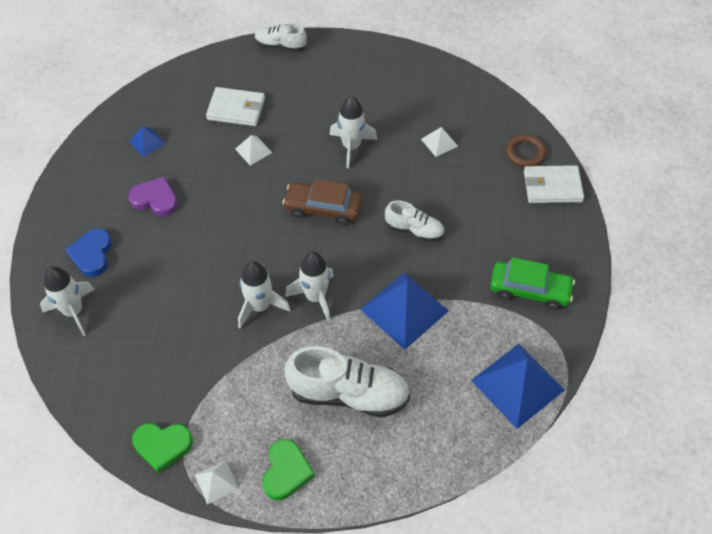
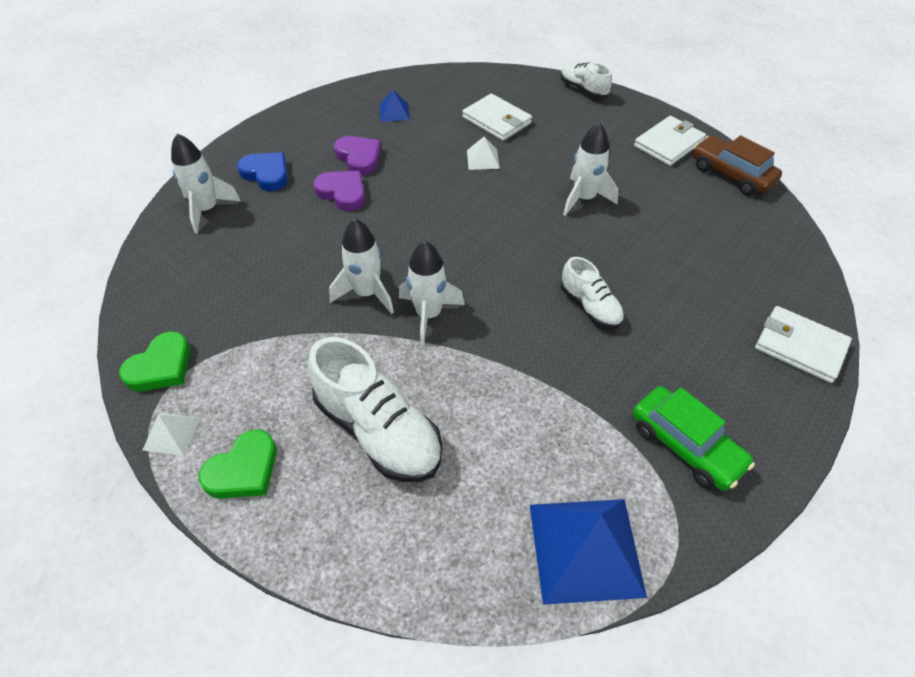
camera: 35 degrees right, 5 degrees down
(92, 254) = (266, 174): blue heart -> blue heart turned 90 degrees clockwise
(162, 446) = (161, 367): green heart -> green heart turned 90 degrees counterclockwise
(170, 237) = (342, 193): none -> purple heart
(323, 208) = (507, 238): brown car -> brown car (731, 174)
(377, 67) = (669, 144): none -> white wallet
(404, 310) = (512, 380): blue pyramid -> none
(439, 142) = (686, 237): white pyramid -> none
(525, 153) = (788, 295): brown ring -> none

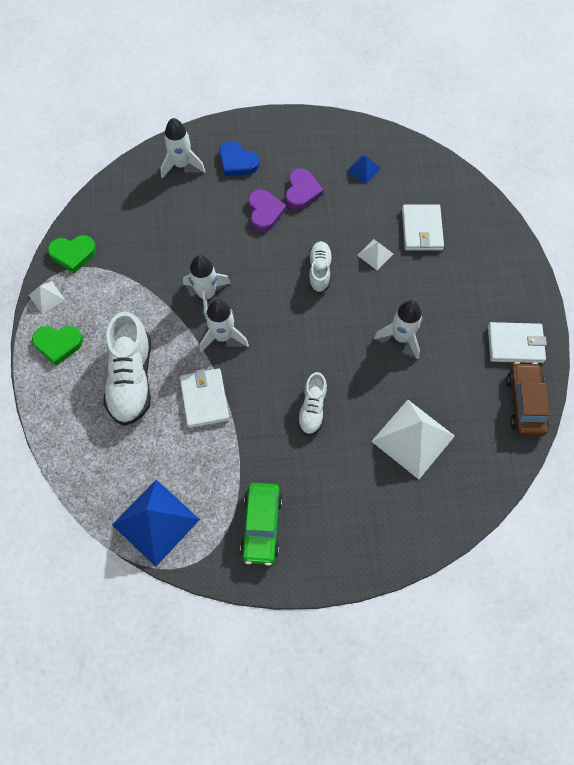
camera: 45 degrees right, 15 degrees up
(266, 174) = (237, 162): blue heart -> blue heart turned 135 degrees clockwise
(583, 89) = (517, 250): white shoe -> white shoe (319, 271)
(696, 261) = (413, 438): none -> white pyramid
(800, 346) = (397, 540): white wallet -> white wallet (204, 399)

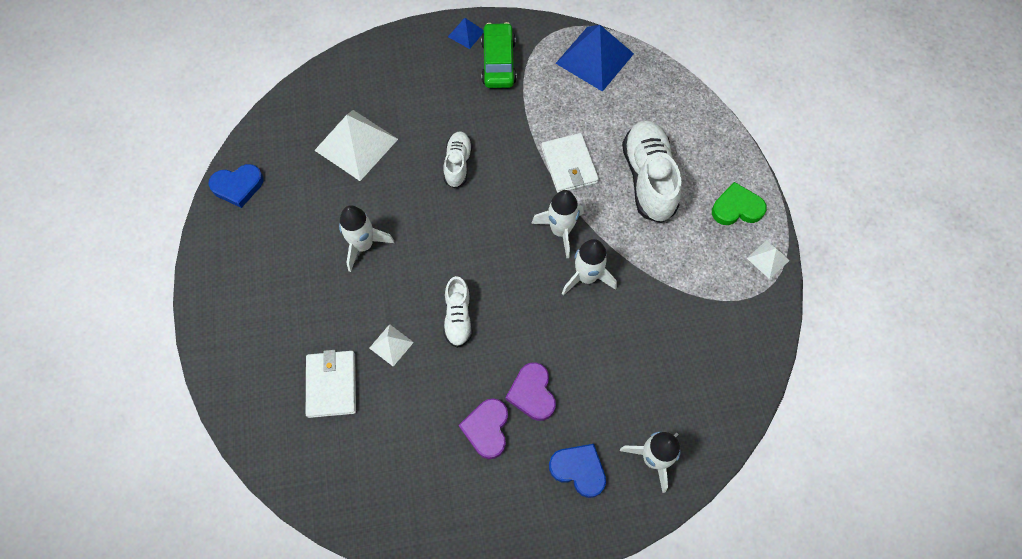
camera: 175 degrees right, 0 degrees up
(73, 254) = (755, 315): green heart -> none
(363, 169) = (405, 472): blue pyramid -> blue pyramid (466, 34)
(515, 344) = (237, 247): white wallet -> none
(525, 403) = (238, 186): brown car -> blue heart

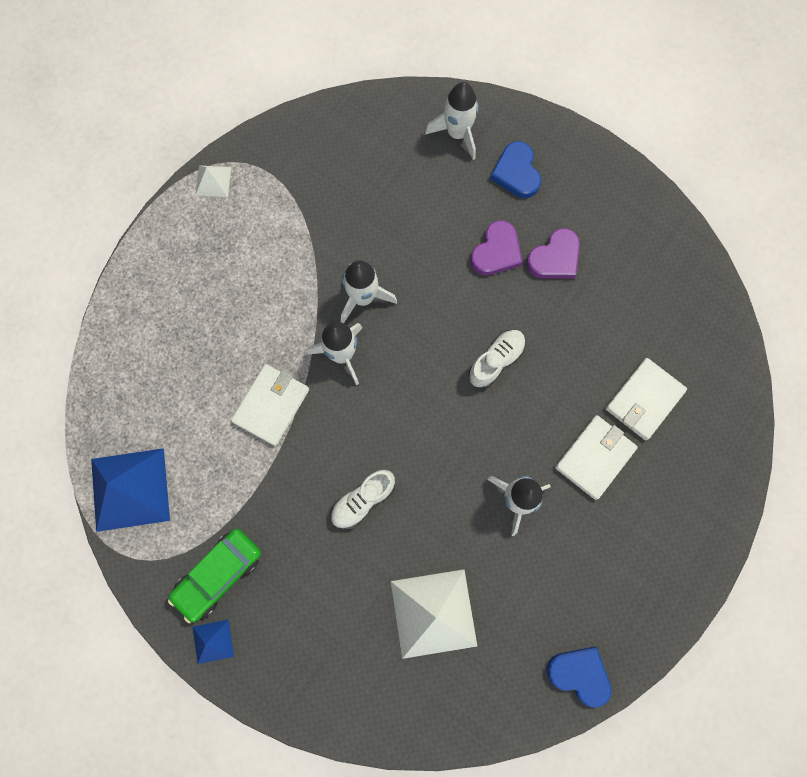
camera: 135 degrees left, 10 degrees up
(334, 315) = (595, 457): none -> white wallet
(391, 345) = (569, 388): white pyramid -> none
(648, 178) = (222, 329): white shoe -> none
(736, 208) = (185, 239): green heart -> none

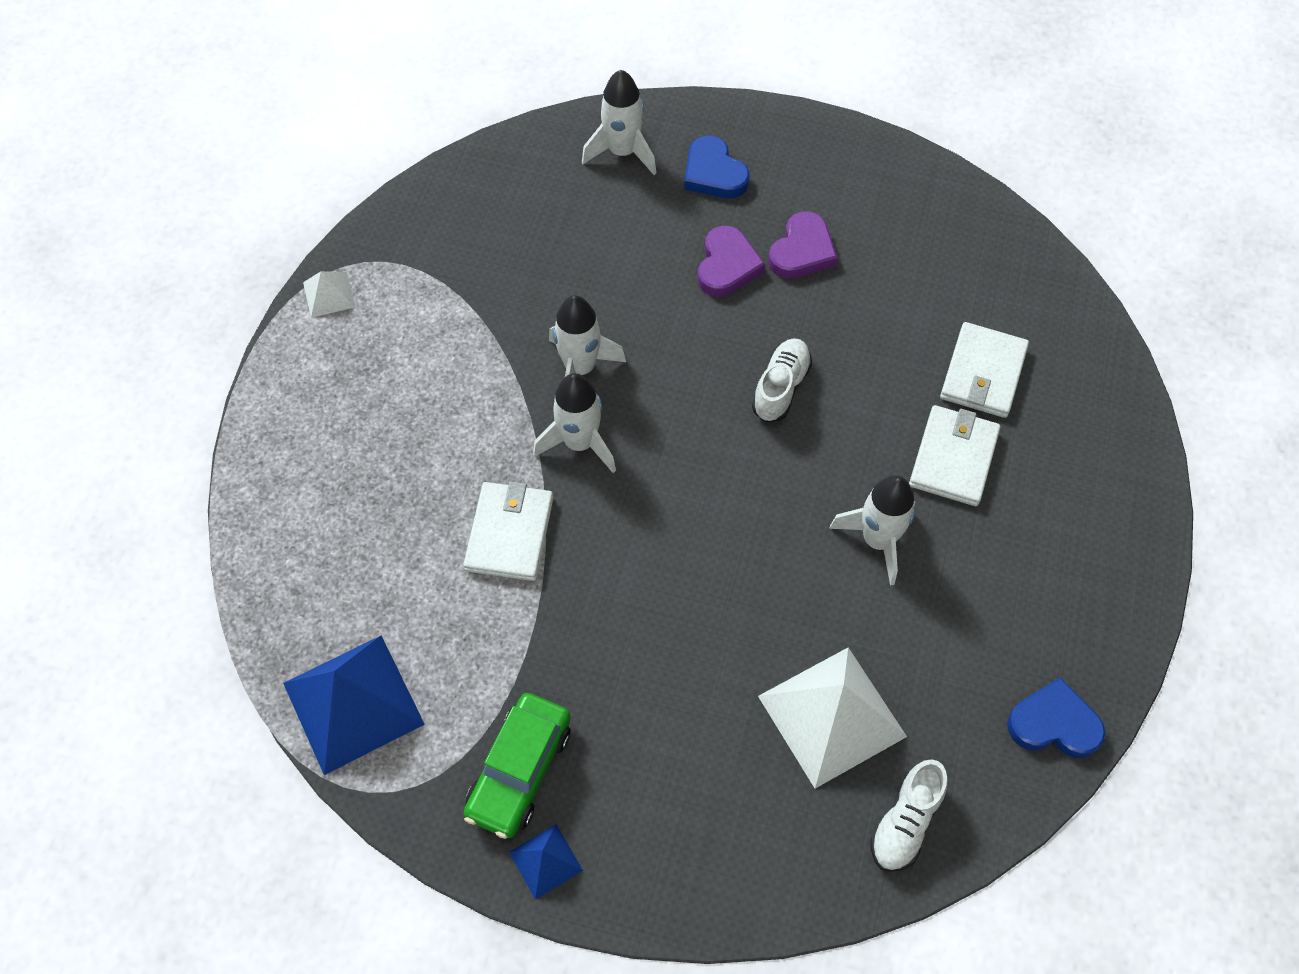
camera: 20 degrees left, 15 degrees down
(363, 501) = (679, 609): white shoe -> white shoe (905, 822)

